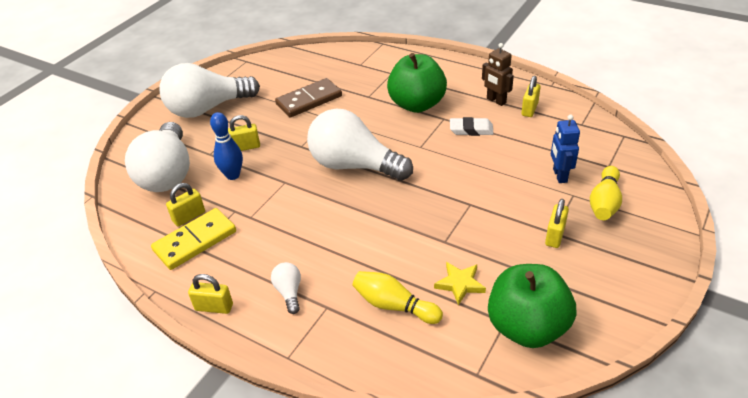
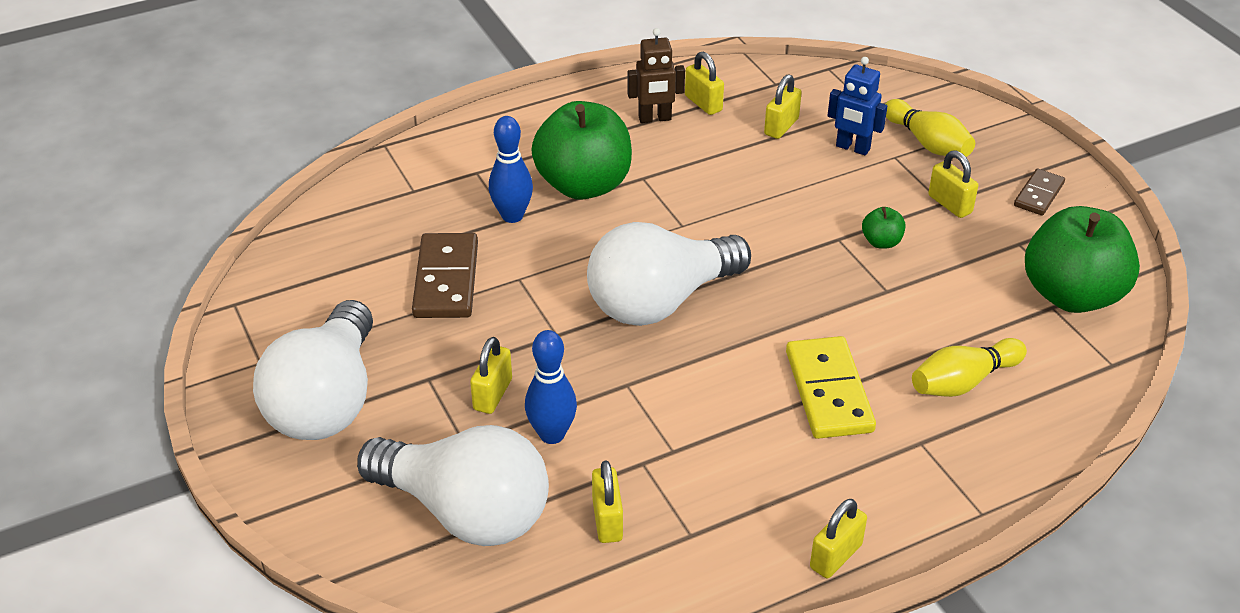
camera: 60 degrees left, 0 degrees up
(195, 241) = (673, 531): yellow domino -> yellow domino (828, 391)
(289, 292) = (866, 468): white light bulb -> none
(371, 96) = (512, 216): none -> blue bowling pin
(460, 284) = (969, 312): yellow star -> none
(471, 129) = (693, 167): white eraser -> none
(486, 222) = (881, 242): none -> green apple
(544, 142) = (781, 127): none -> yellow padlock
(614, 272) = (1038, 194): none -> brown domino

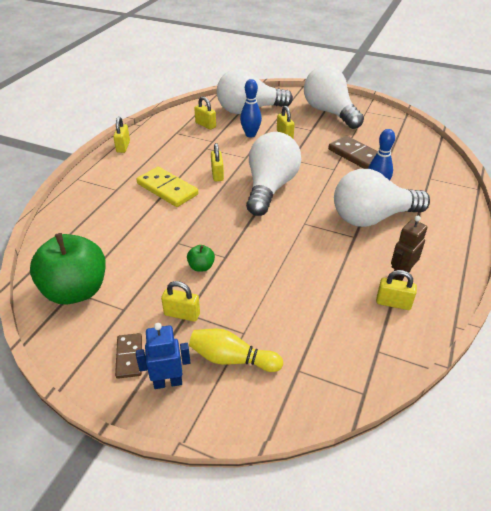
camera: 140 degrees right, 0 degrees up
(584, 185) = (372, 218): green apple -> white light bulb
(781, 127) = (331, 313): yellow padlock -> yellow padlock (217, 174)
(852, 148) = (274, 323): blue robot -> blue robot (168, 382)
(963, 382) = (111, 219): yellow bowling pin -> none

